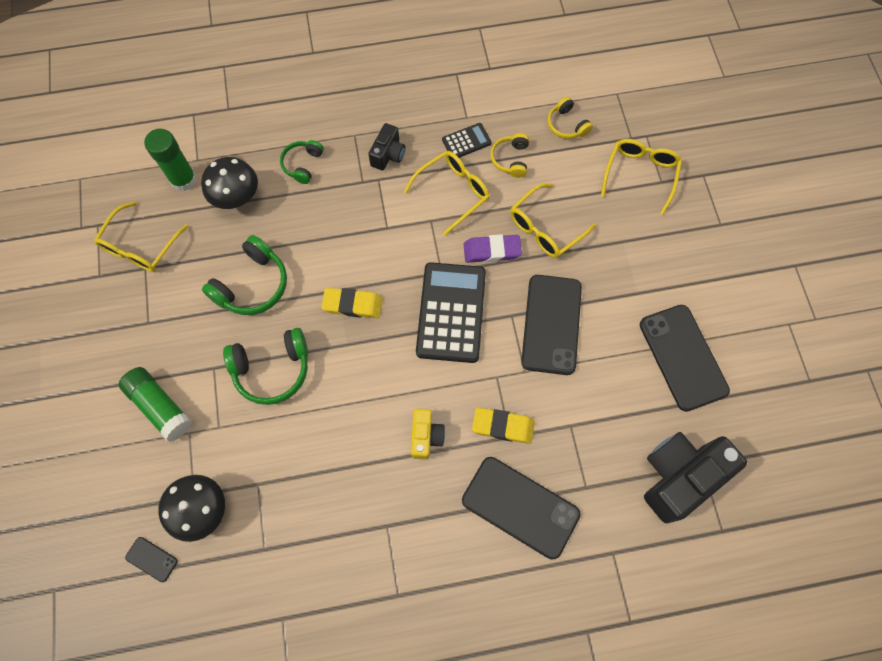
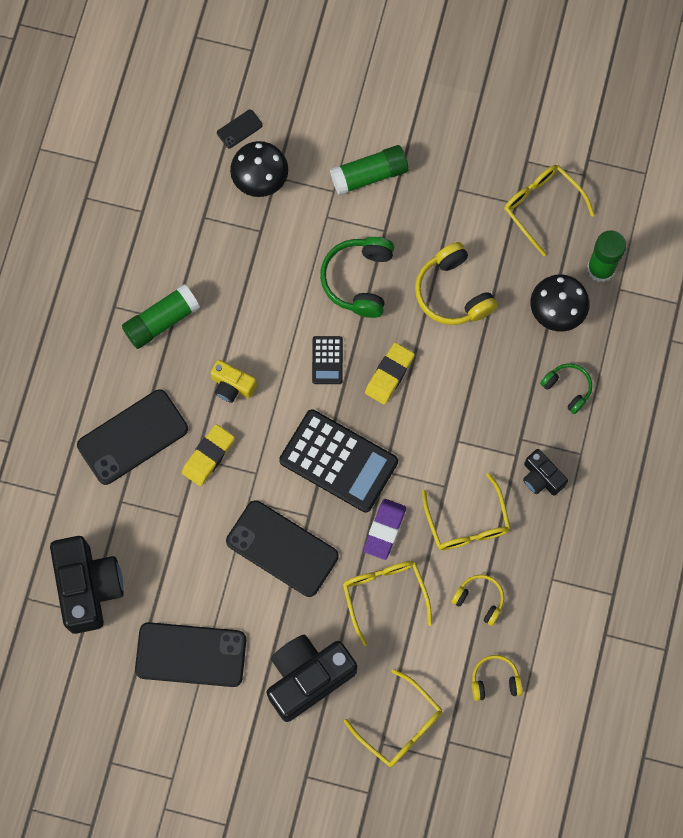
camera: 115 degrees right, 5 degrees up
(252, 285) = (452, 292): green headphones -> yellow headphones
(392, 538) = (161, 321): none -> green glue stick
(466, 141) = (521, 564): black calculator -> black calculator (327, 360)
(645, 256) = (308, 677): none -> black camera

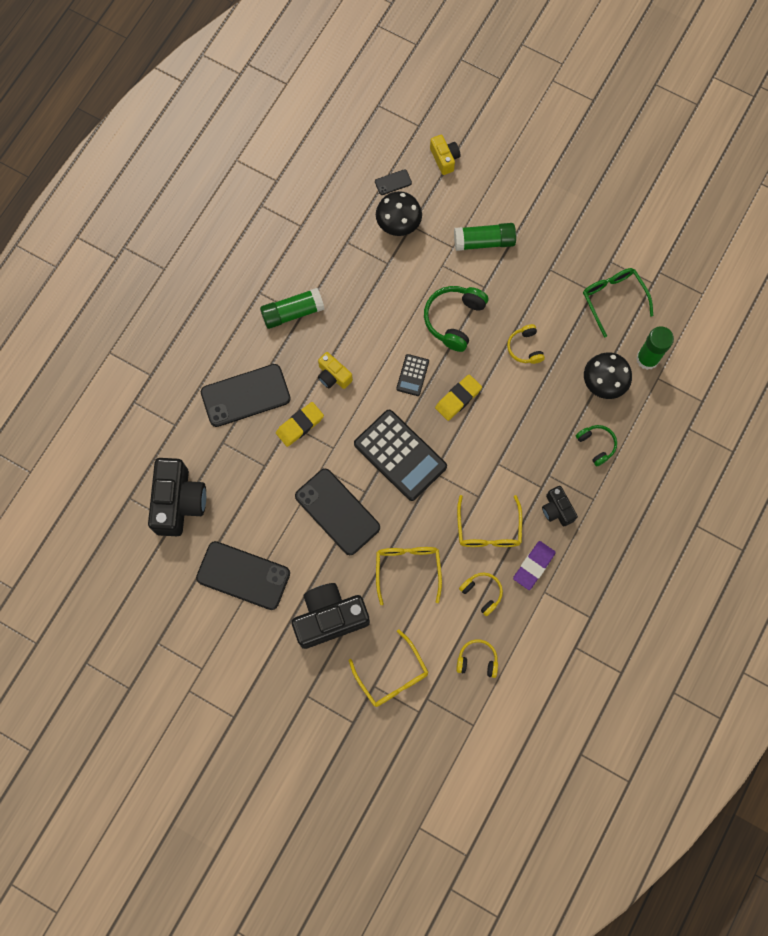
camera: 15 degrees right, 0 degrees up
(294, 84) = (444, 159): none -> yellow camera
(384, 530) = (421, 518): purple eraser -> purple eraser (533, 566)
(452, 292) = (525, 348): yellow headphones -> yellow headphones, size x0.60
(542, 206) = (613, 299): yellow glasses -> green glasses

